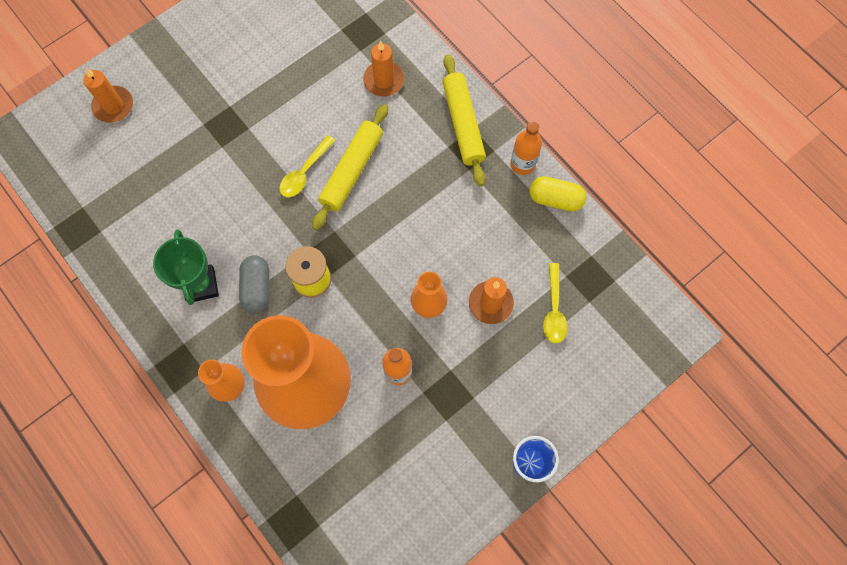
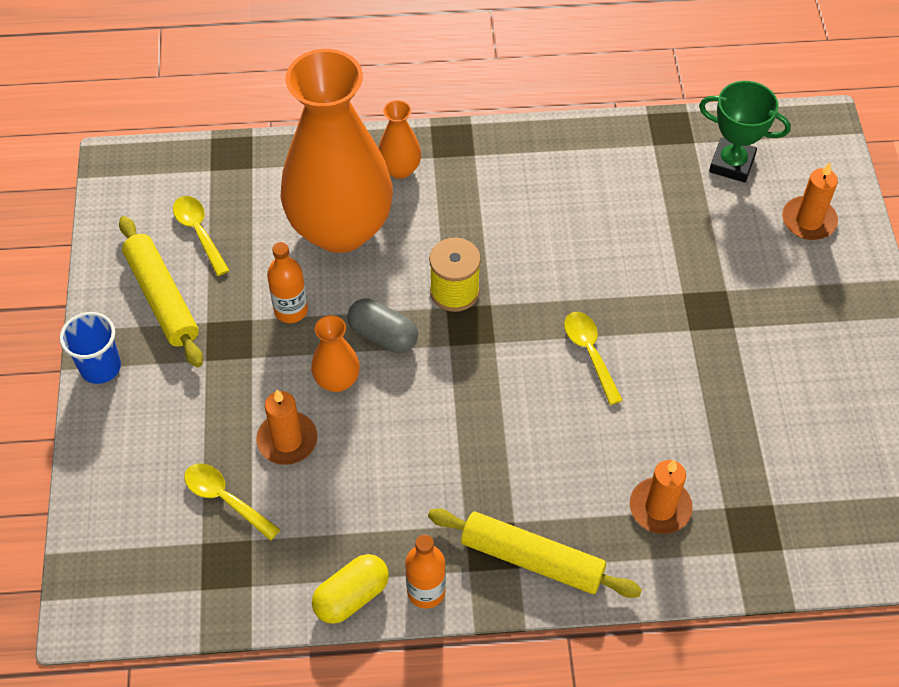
camera: 125 degrees right, 15 degrees down
(201, 285) = (526, 196): green trophy -> green trophy (732, 164)
(257, 288) = (484, 240): grey capsule -> grey capsule (383, 335)
(352, 170) = (557, 401): yellow rolling pin -> yellow rolling pin (162, 298)
(379, 486) = (199, 232): none -> yellow spoon

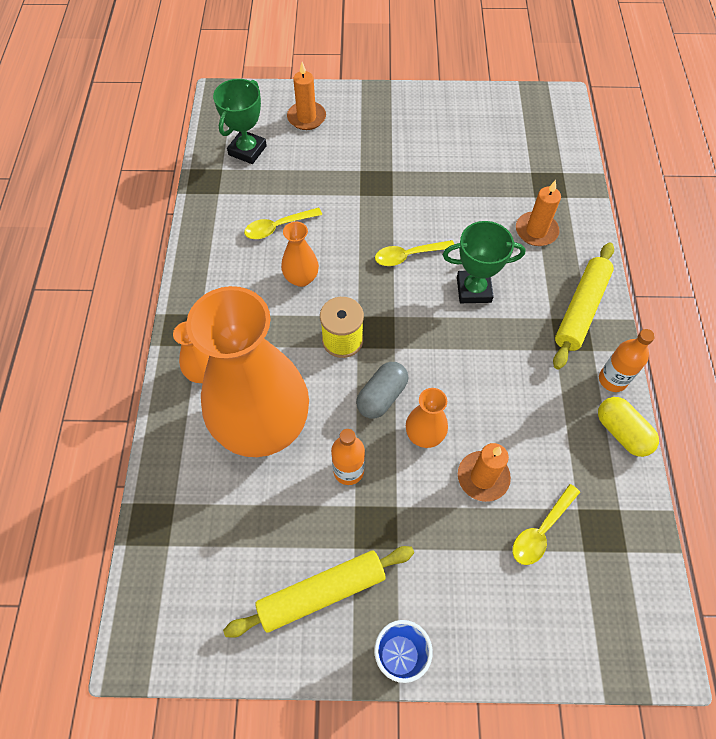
camera: 85 degrees left, 5 degrees up
(199, 232) = (246, 556): yellow spoon -> yellow spoon (278, 227)
(537, 242) = (301, 278): none -> orange vase
(547, 429) = (473, 290): none -> green trophy

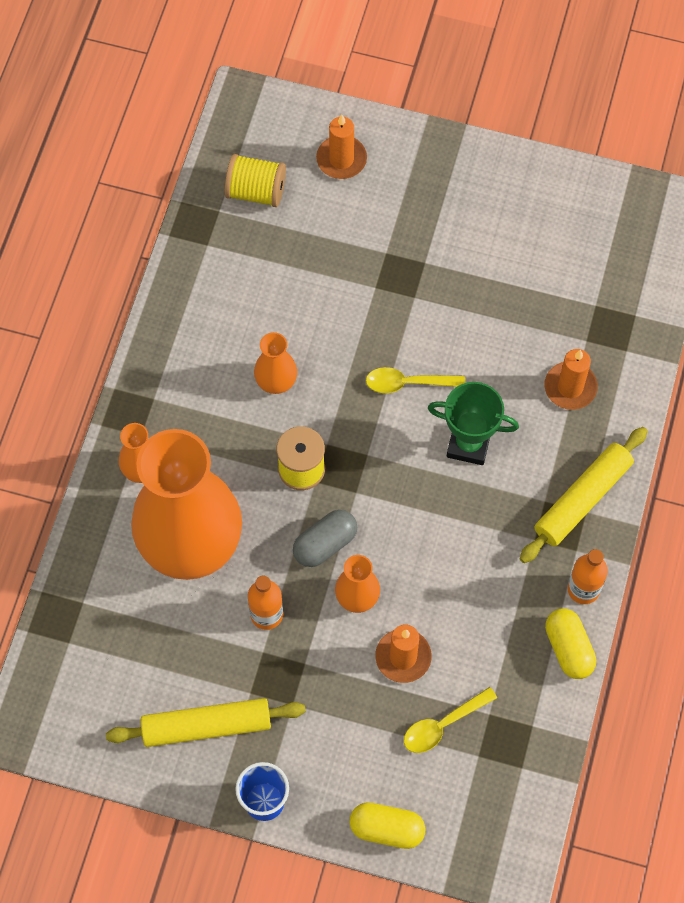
camera: 15 degrees right, 5 degrees up
(247, 150) = (256, 191): green trophy -> yellow spool
(278, 227) = (266, 308): yellow spoon -> none
(527, 650) = (387, 829): none -> yellow capsule

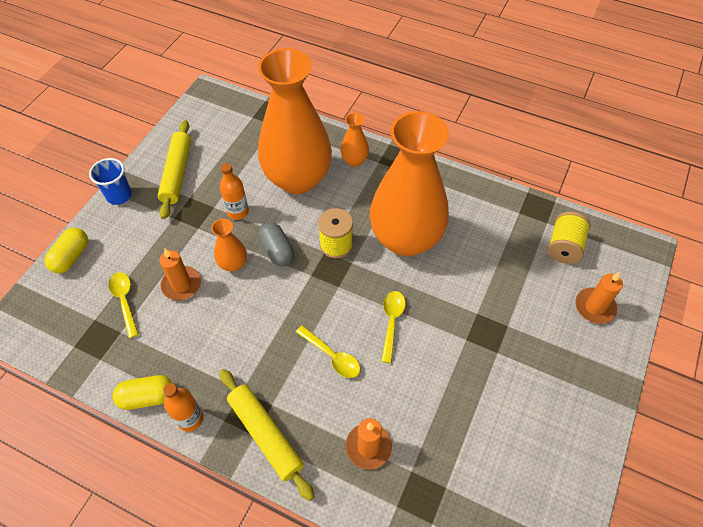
camera: 100 degrees right, 10 degrees down
(276, 381) = (405, 239): orange vase -> orange vase, size x2.43
(468, 444) = (332, 356): green trophy -> yellow spoon

